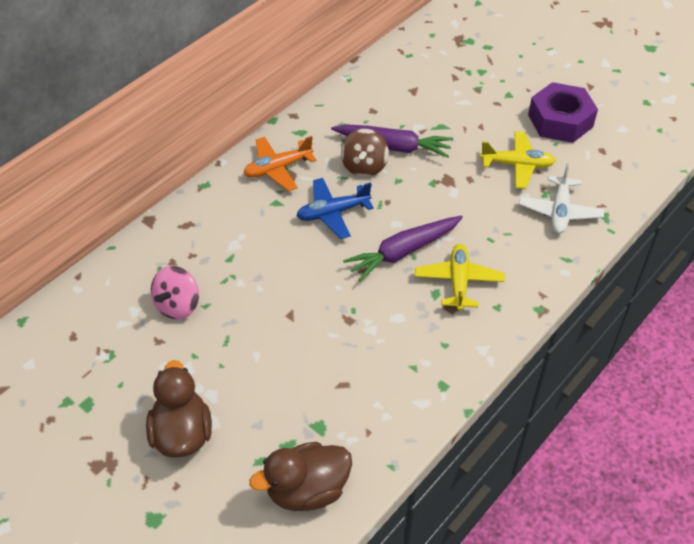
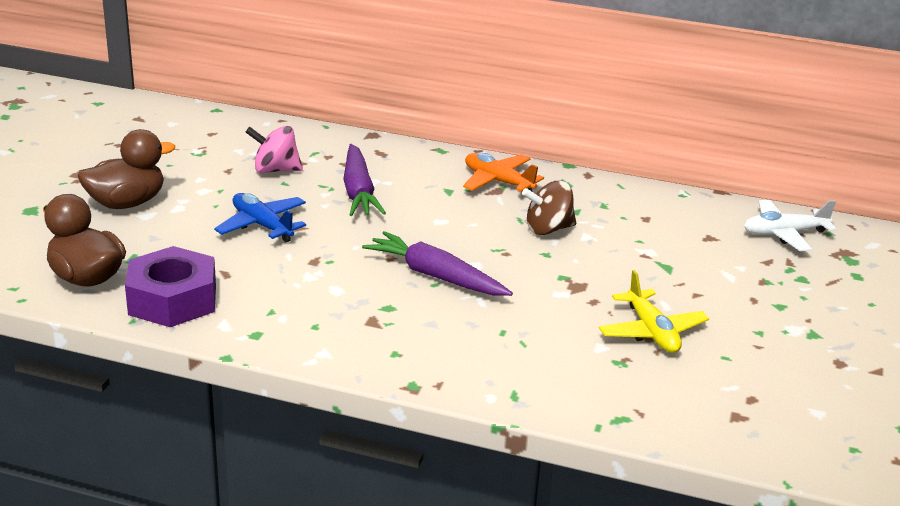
camera: 65 degrees right, 20 degrees down
(333, 213) = (460, 224): blue plane -> blue plane (262, 225)
(393, 146) = (598, 241): purple carrot -> purple carrot (358, 191)
(458, 282) = (416, 320): yellow plane -> none
(559, 211) = (596, 378): white plane -> white plane (784, 233)
(560, 120) = (774, 354): purple nut -> purple nut (173, 300)

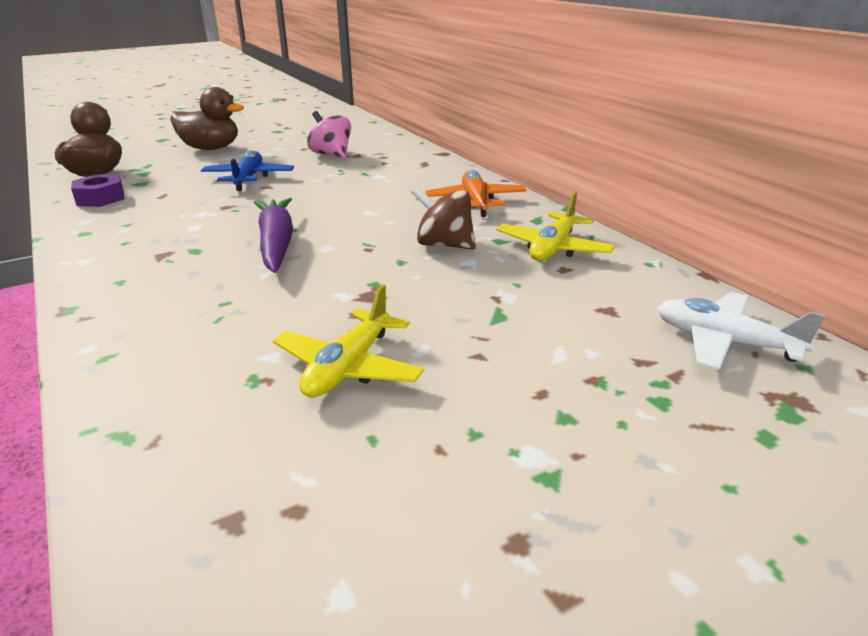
camera: 45 degrees right, 0 degrees up
(173, 300) = (100, 198): purple nut -> purple nut, size x0.61
(358, 191) = (354, 179): purple carrot -> none
(615, 204) = (553, 248): none -> yellow plane

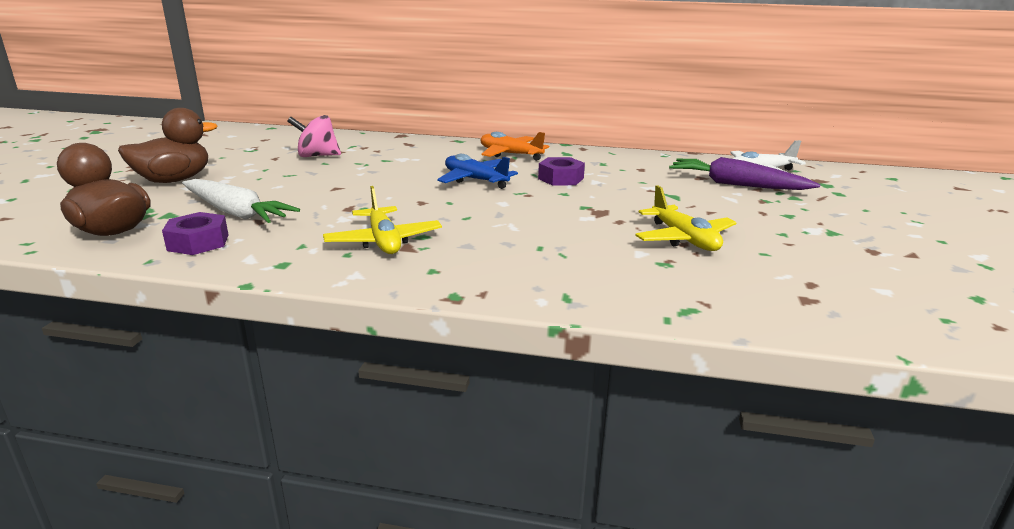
camera: 50 degrees left, 5 degrees down
(169, 184) = (235, 213): none -> white carrot
(248, 178) = (301, 188): blue plane -> blue plane (475, 180)
(276, 243) = (466, 212): purple carrot -> purple carrot (736, 185)
(444, 245) = (561, 178): brown spinning top -> purple nut
(553, 248) = (612, 162): yellow plane -> yellow plane (383, 241)

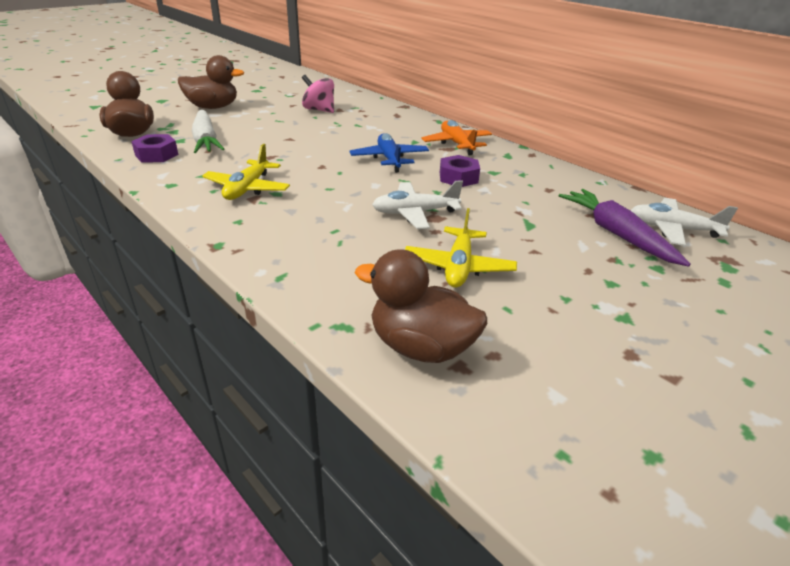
camera: 35 degrees right, 10 degrees up
(579, 213) = (415, 213): none -> white plane
(763, 299) = (420, 347): none -> brown duck

